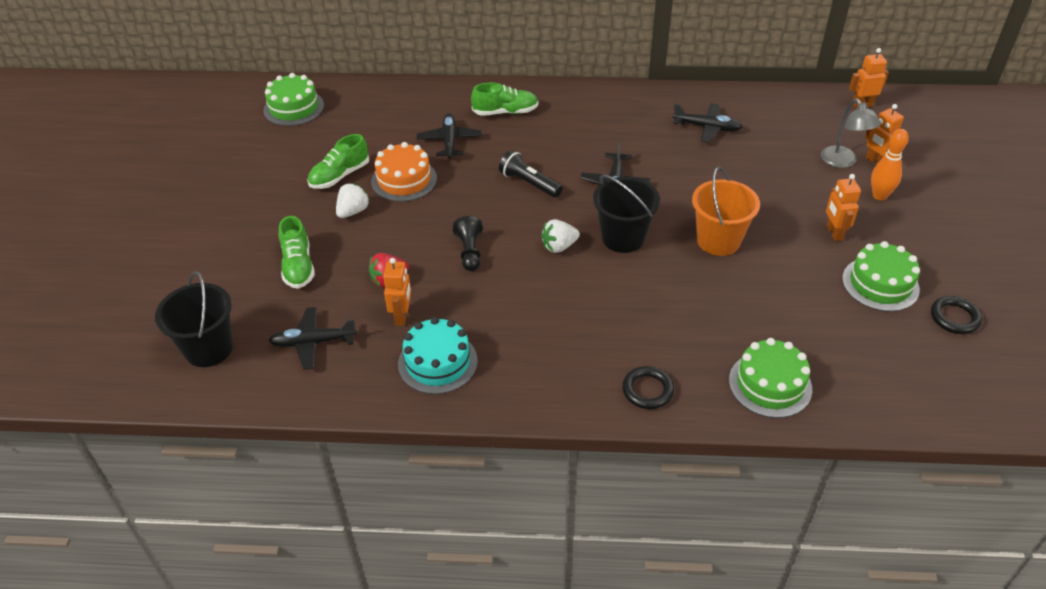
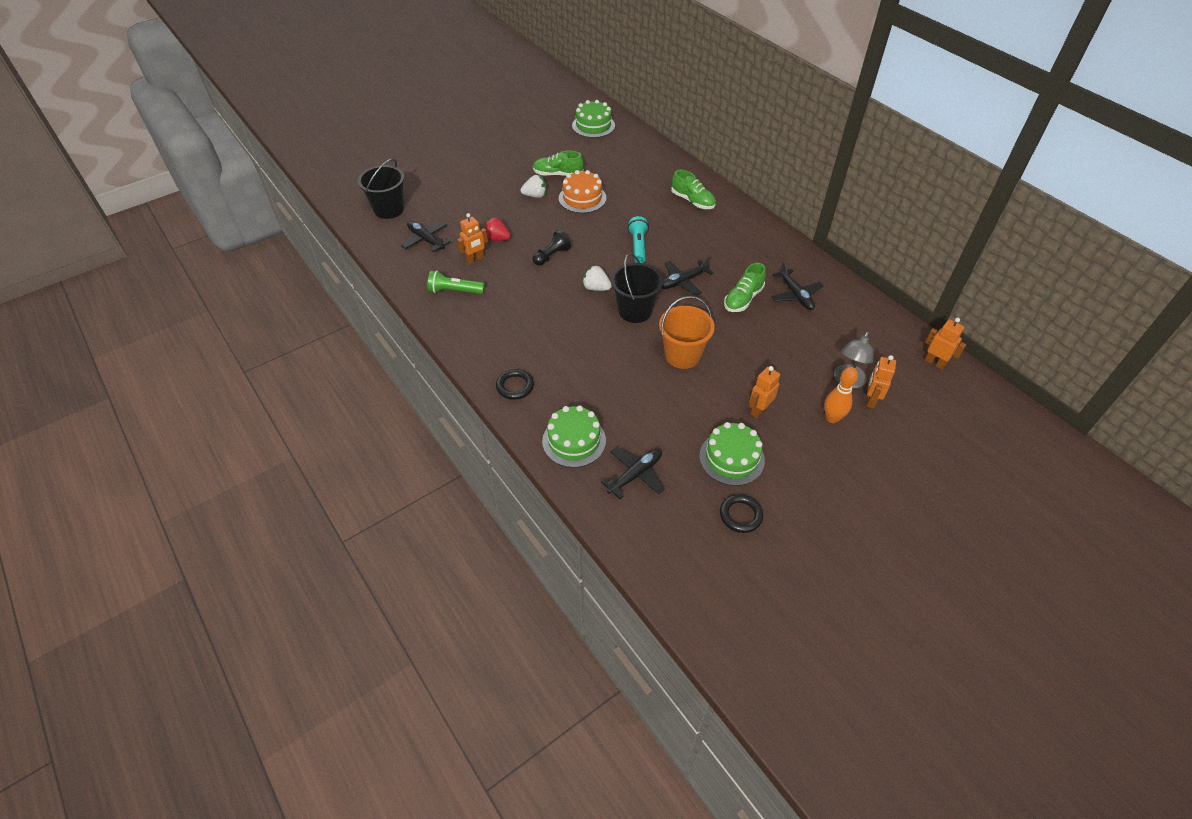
camera: 50 degrees right, 5 degrees up
(298, 266) = (473, 202): green shoe -> green shoe (743, 299)
(437, 362) = (455, 291): turquoise cake -> green flashlight
(449, 141) = (637, 195): black plane -> black plane (635, 474)
(529, 183) = (638, 246): black flashlight -> turquoise flashlight

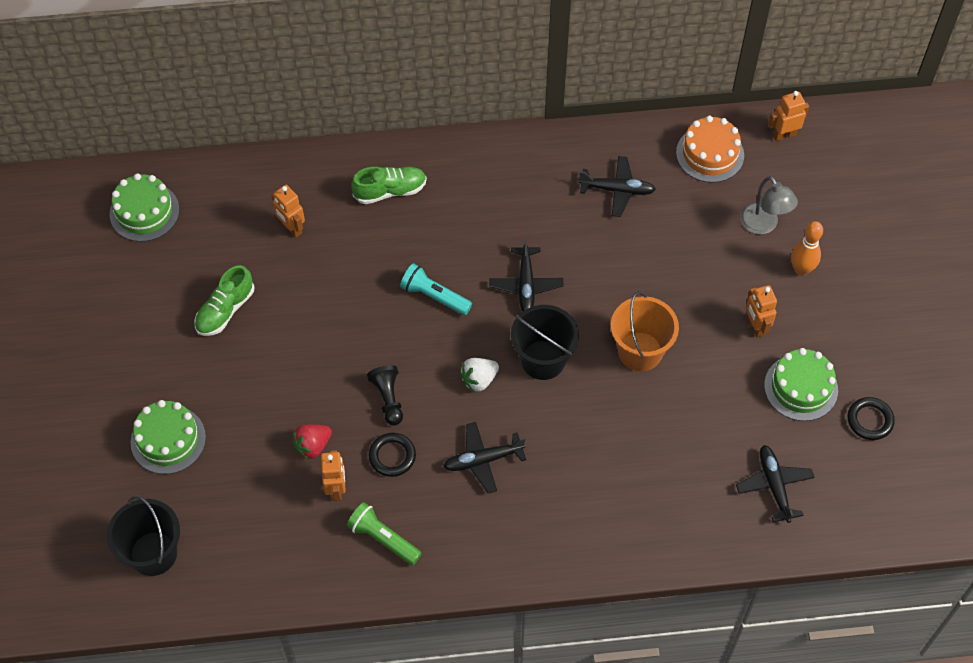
camera: 60 degrees left, 10 degrees up
(426, 240) = (255, 532): black plane -> black plane (483, 460)
(455, 291) = (383, 539): green flashlight -> green flashlight turned 90 degrees clockwise
(515, 386) = (587, 543): black ring -> black ring (392, 456)
(535, 195) = (253, 359): white strawberry -> none
(574, 441) = (699, 521): green cake -> green cake (168, 439)
(582, 198) = (297, 307): orange cake -> orange cake (710, 154)
(743, 299) = (591, 243): green shoe -> none
(871, 400) = (798, 221): orange robot -> orange robot (291, 228)

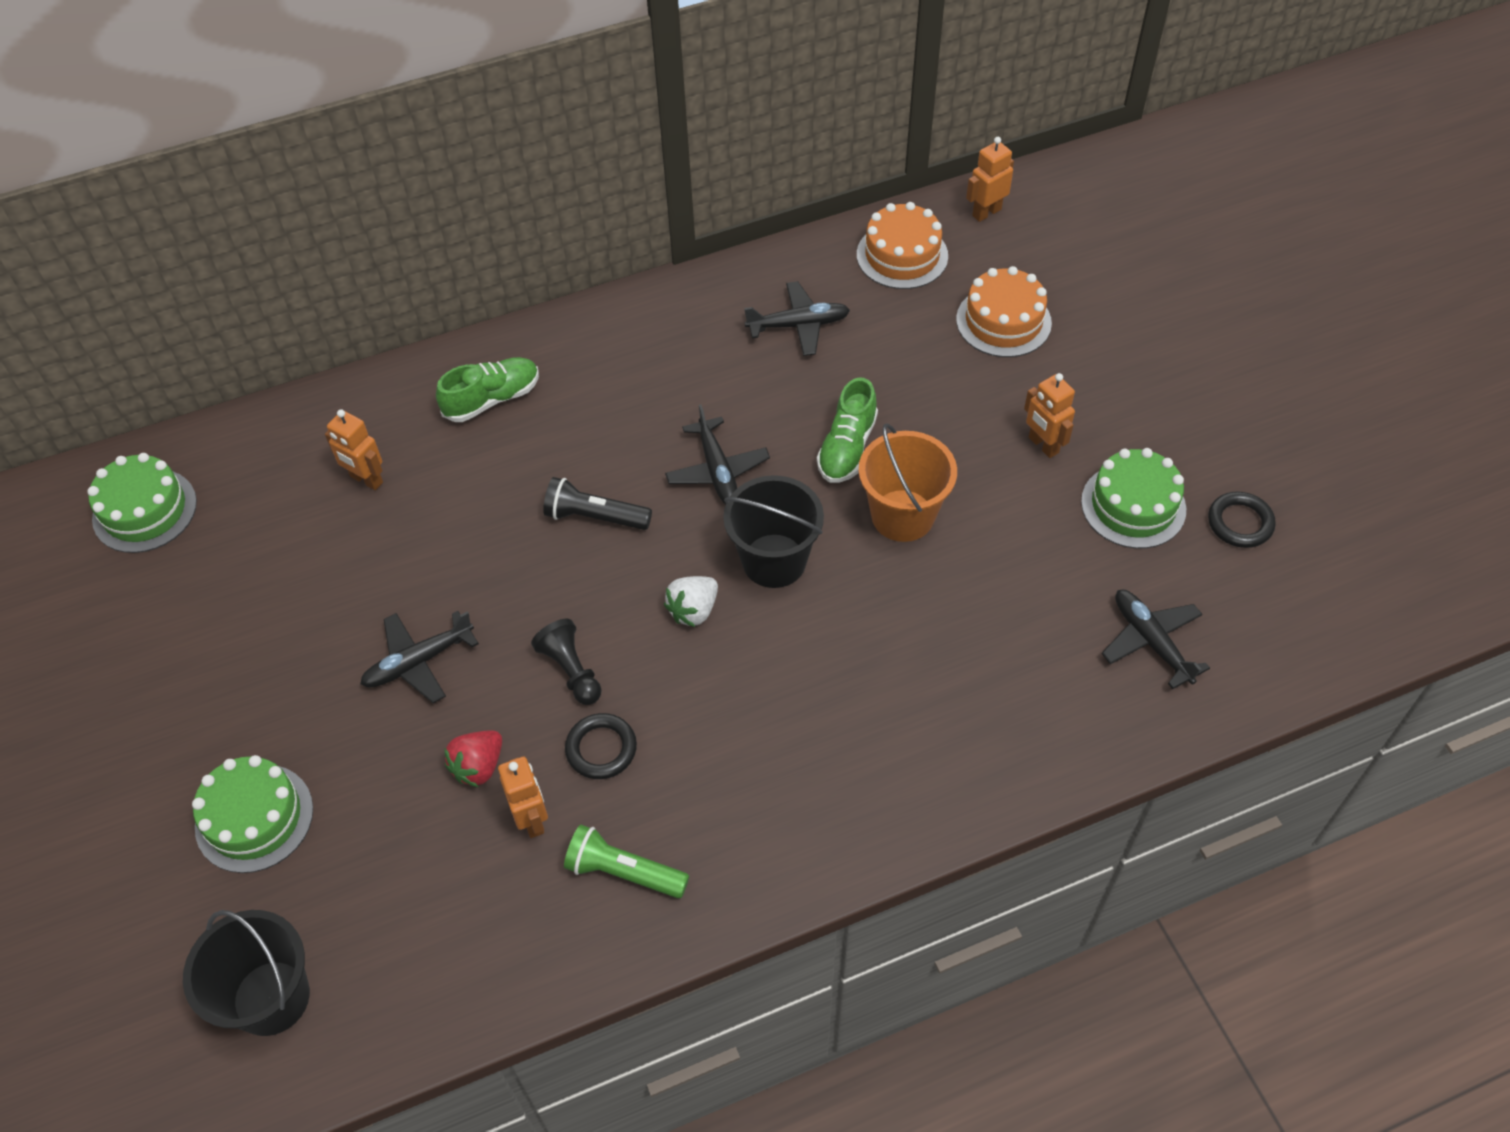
camera: 15 degrees left, 5 degrees down
(225, 310) = (297, 612): green shoe -> green shoe (847, 448)
(434, 296) = (595, 517): turquoise flashlight -> black flashlight
(483, 460) = (735, 718): black plane -> black plane (418, 662)
(763, 225) = (1003, 321): grey lamp -> orange cake
(801, 269) = (1073, 362): orange bowling pin -> none

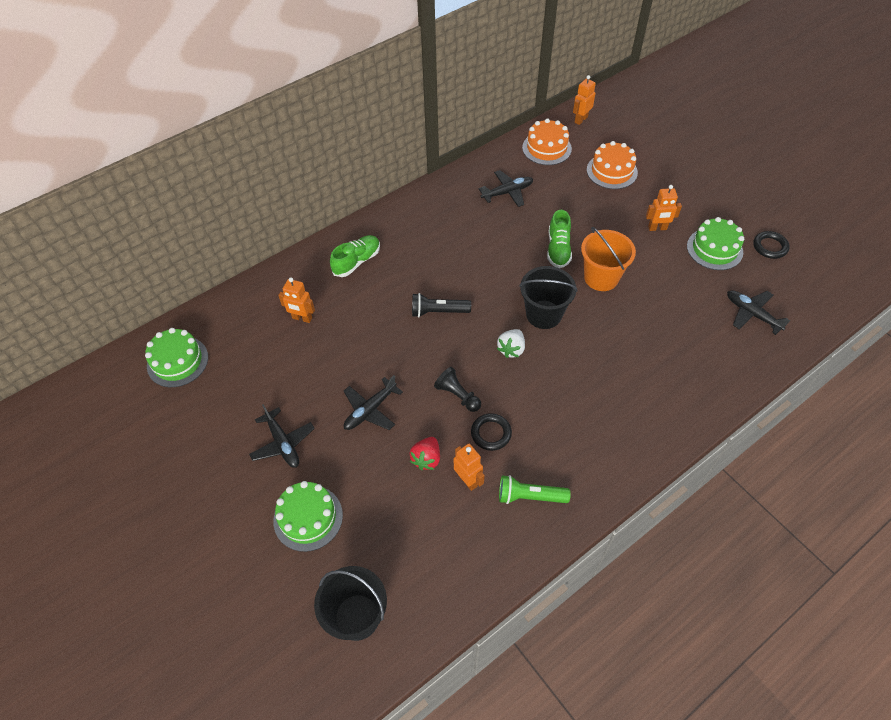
camera: 15 degrees left, 0 degrees up
(717, 471) = (495, 274): black plane -> black plane (283, 443)
(1043, 445) = (657, 228): orange robot -> orange robot turned 45 degrees counterclockwise

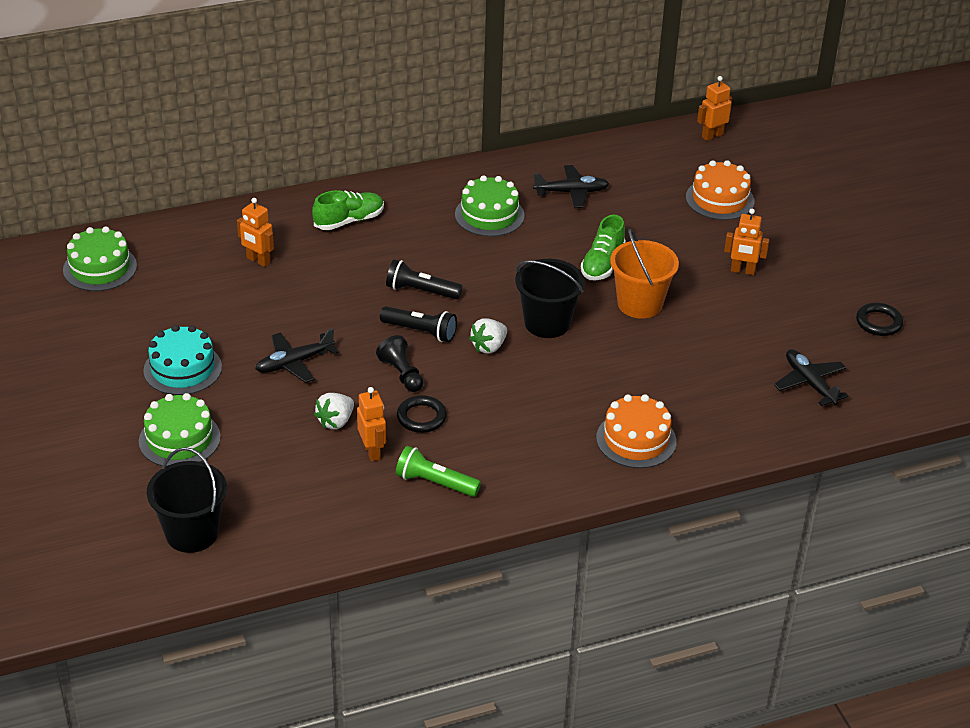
camera: 15 degrees right, 15 degrees down
(283, 443) = (182, 369): black plane -> turquoise cake
(426, 459) = (335, 421): red strawberry -> white strawberry
(454, 350) = (420, 331): none -> black flashlight
(546, 148) = (649, 157): orange cake -> orange cake (636, 440)
(714, 249) = (804, 308): green cake -> green cake (489, 215)

